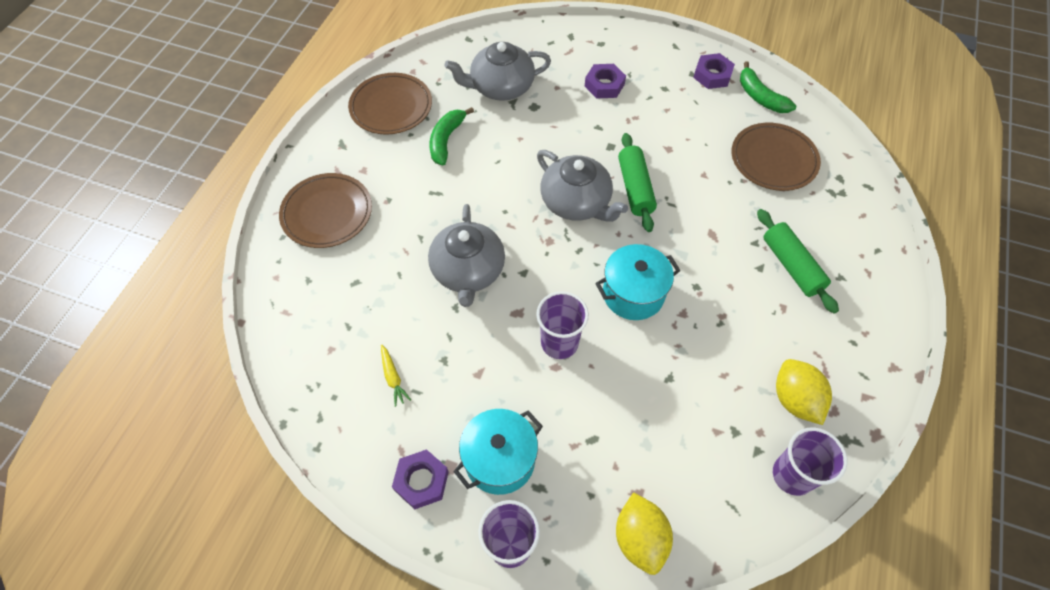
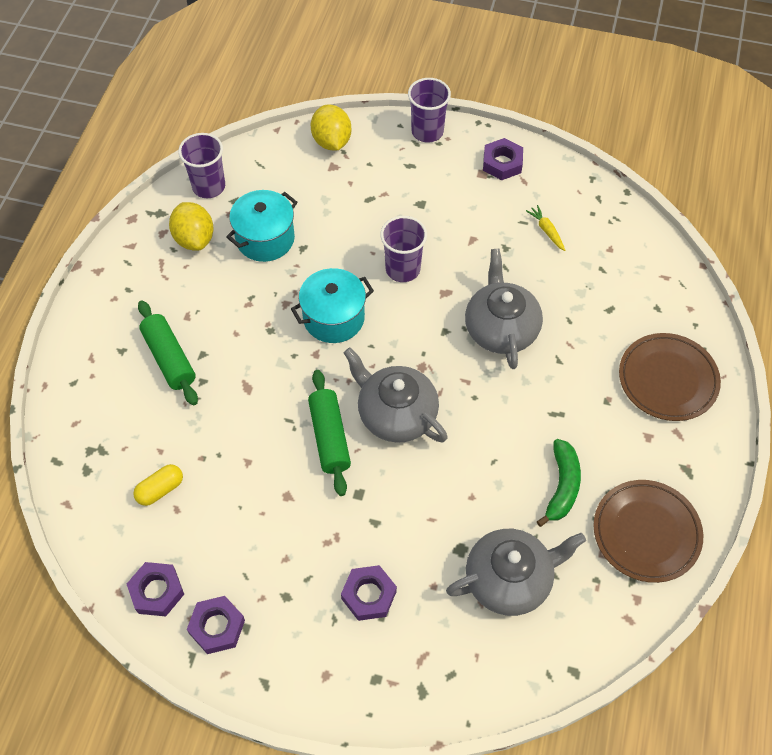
camera: 175 degrees right, 0 degrees up
(500, 460) = (443, 180): turquoise pot -> turquoise pot (265, 239)
(760, 97) = (157, 591): green banana -> purple nut
(773, 160) = (160, 489): brown plate -> yellow capsule

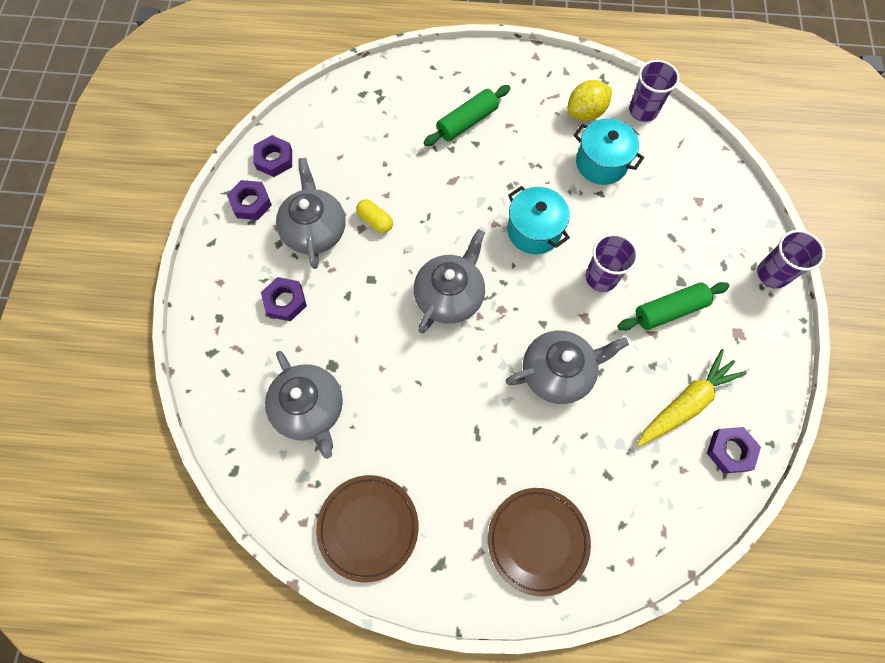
camera: 80 degrees right, 10 degrees up
(160, 489) = (354, 143): yellow capsule -> yellow capsule (375, 221)
(277, 550) = (315, 230): none -> grey teapot
(330, 437) = (418, 249): green rolling pin -> green rolling pin (669, 310)
(331, 141) = (728, 194): yellow lemon -> none
(502, 163) = (758, 350): purple nut -> purple nut (730, 451)
(546, 231) = (686, 403): yellow carrot -> yellow carrot, size x2.17
(562, 486) = (403, 445): green banana -> none

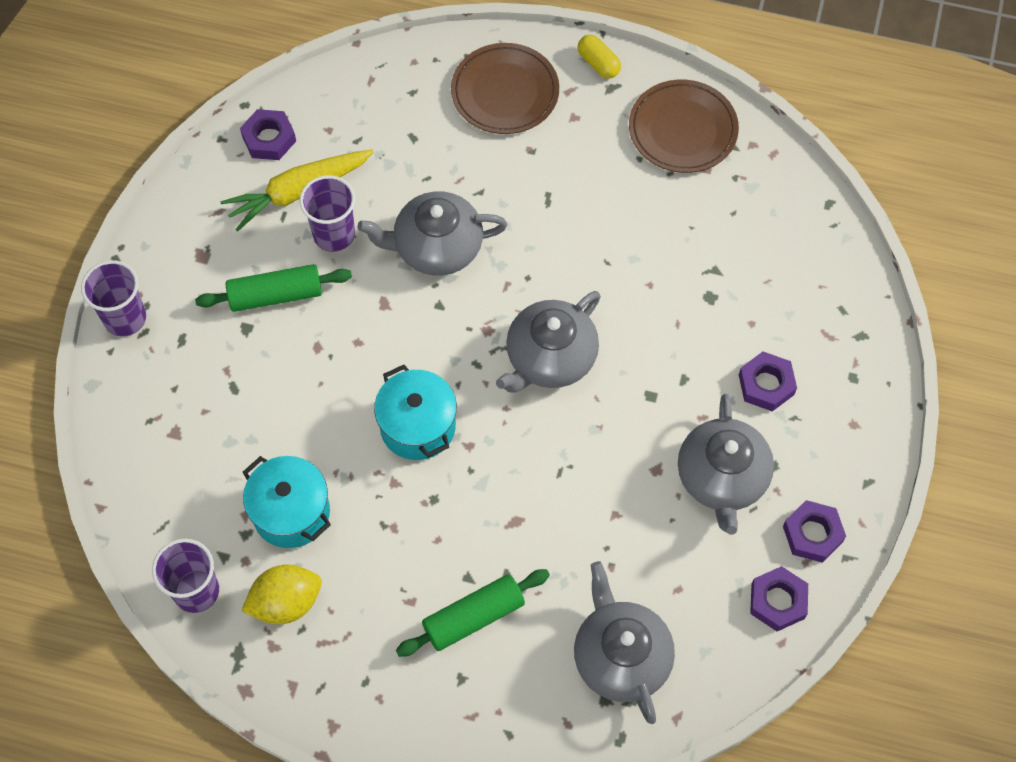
camera: 170 degrees left, 5 degrees down
(310, 409) = (740, 253): grey teapot -> grey teapot (621, 656)
(375, 221) = (635, 477): yellow capsule -> yellow capsule (598, 63)
(601, 277) = (347, 349): purple cup -> purple cup (334, 234)

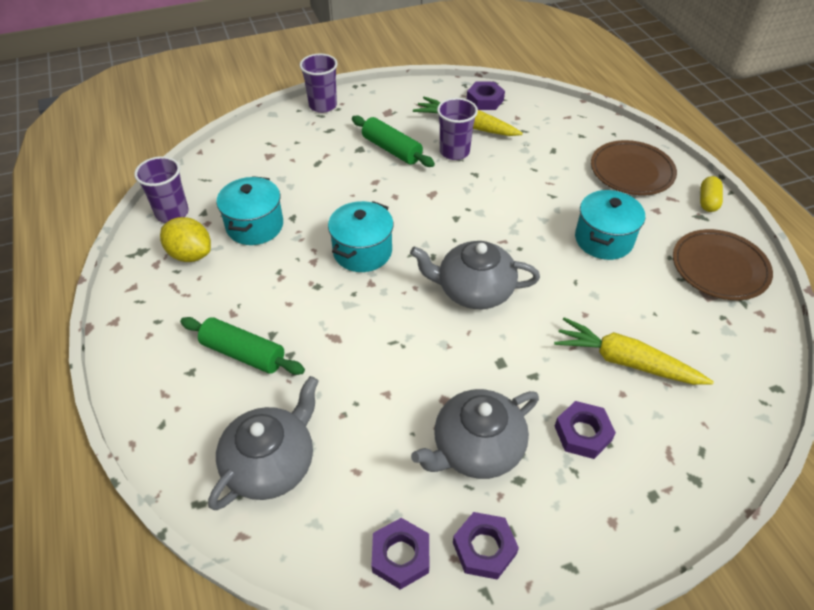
camera: 55 degrees right, 15 degrees down
(436, 247) = (493, 196): grey teapot -> none
(575, 195) = (603, 239): none -> turquoise pot
(722, 294) = (625, 361): none -> yellow carrot

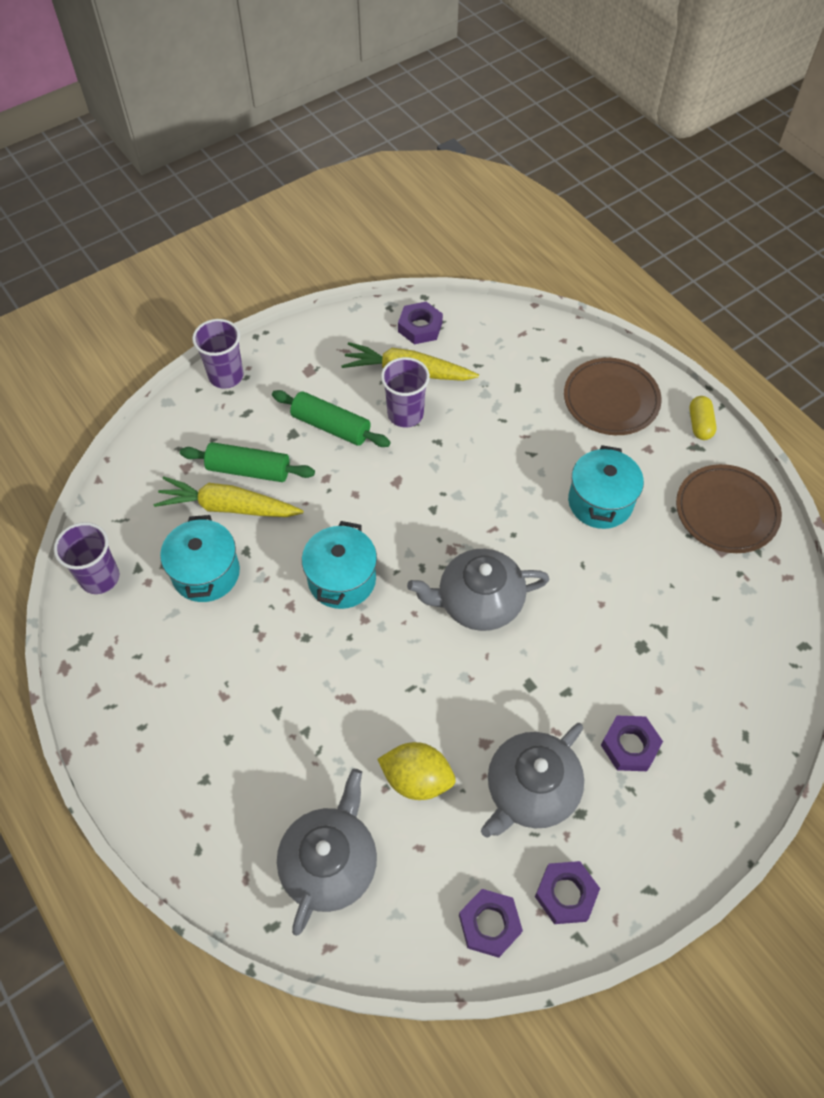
camera: 15 degrees left, 10 degrees up
(190, 254) = (145, 630): yellow lemon -> yellow lemon (417, 779)
(243, 353) = (254, 742): green rolling pin -> green rolling pin (249, 470)
(625, 361) = (654, 651): yellow carrot -> yellow carrot (228, 507)

